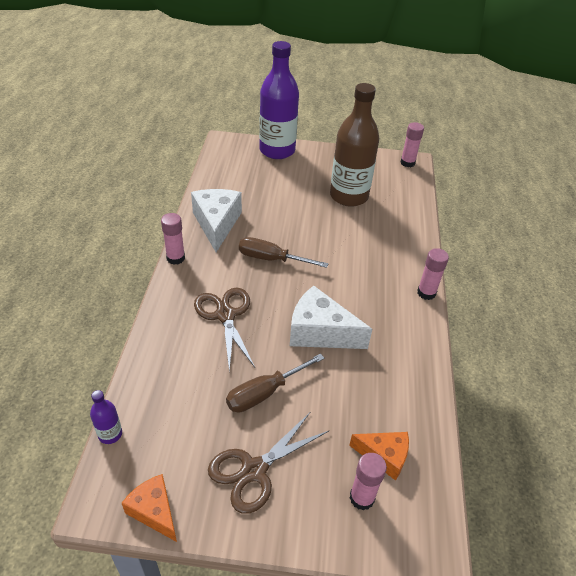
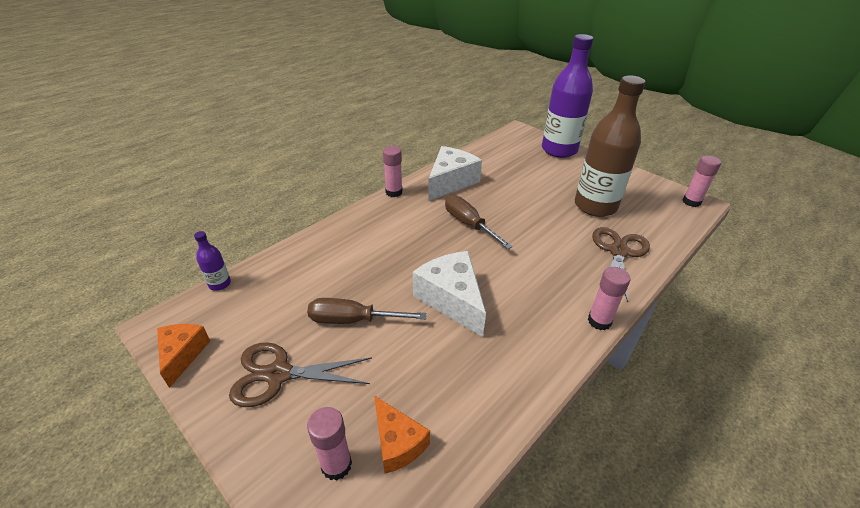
camera: 40 degrees right, 5 degrees down
(225, 315) = (387, 247): brown scissors -> brown scissors (618, 252)

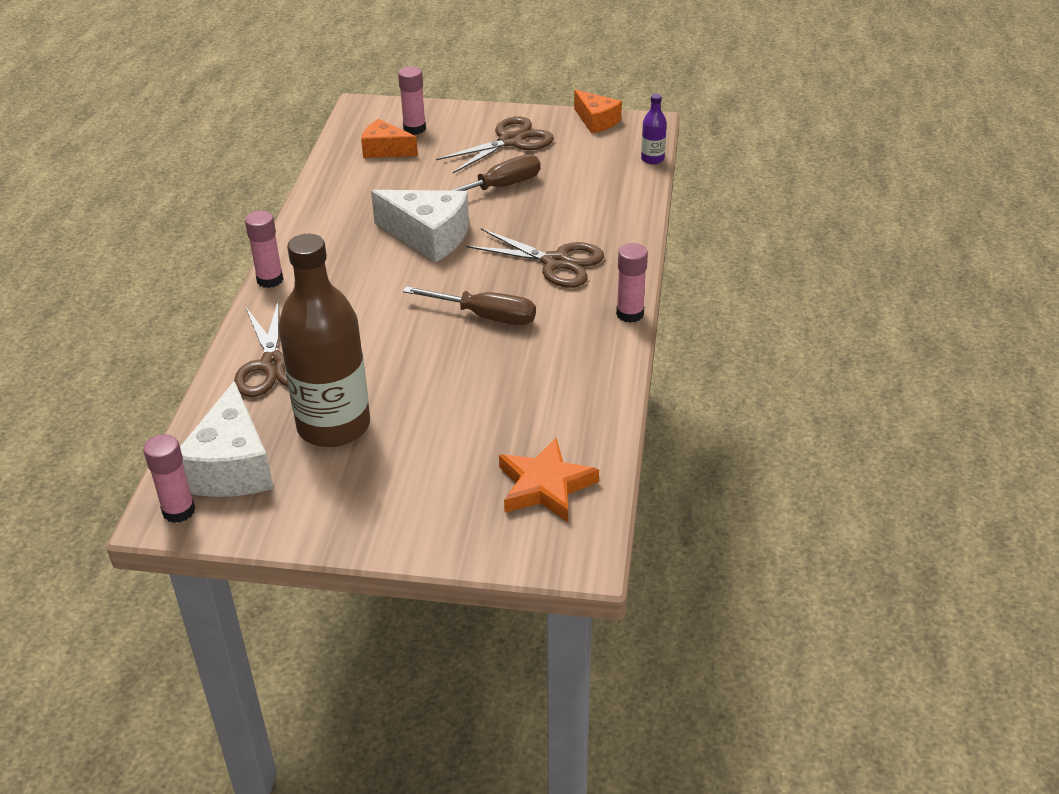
camera: 145 degrees right, 0 degrees up
(392, 237) = (556, 262): none -> brown scissors
(450, 182) = (575, 367): white cheese -> white cheese (231, 466)
(512, 150) = (545, 486): none -> orange star
(559, 150) = (462, 533): purple bottle -> none

